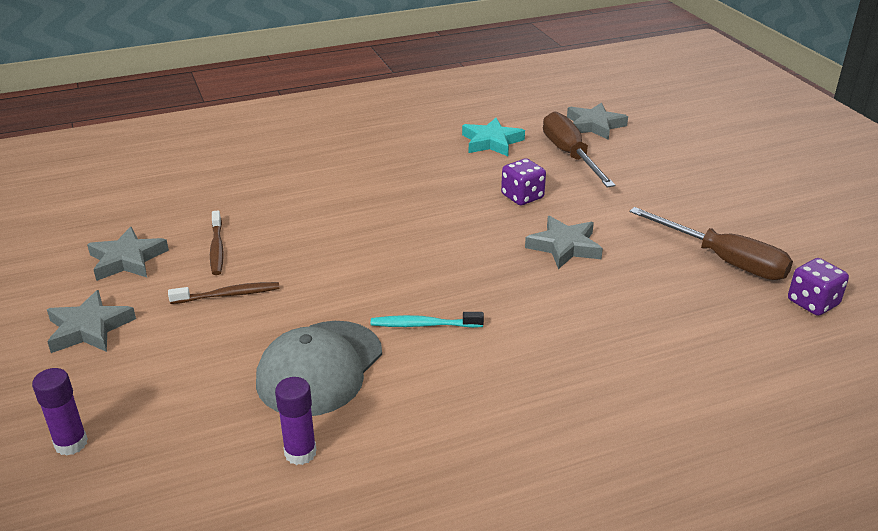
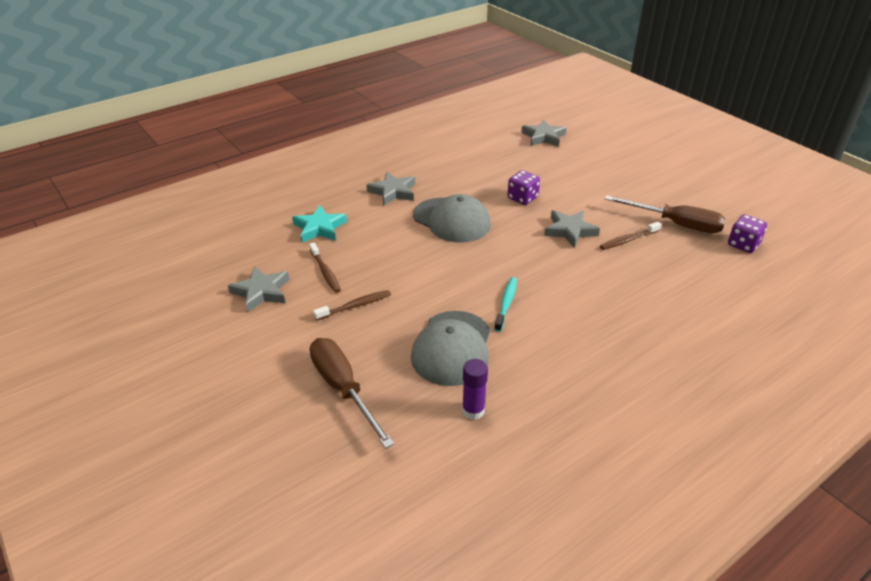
camera: 15 degrees left, 5 degrees up
(71, 443) = (305, 438): purple glue stick -> none
(89, 328) = (265, 350): grey star -> grey star (393, 192)
(412, 210) = (451, 220): none -> grey cap
(424, 325) = (506, 303): turquoise toothbrush -> turquoise toothbrush turned 120 degrees clockwise
(491, 142) = (479, 159): turquoise star -> turquoise star (319, 228)
(570, 155) = (538, 162): brown screwdriver -> brown screwdriver (343, 389)
(641, 271) = (628, 240): none -> brown toothbrush

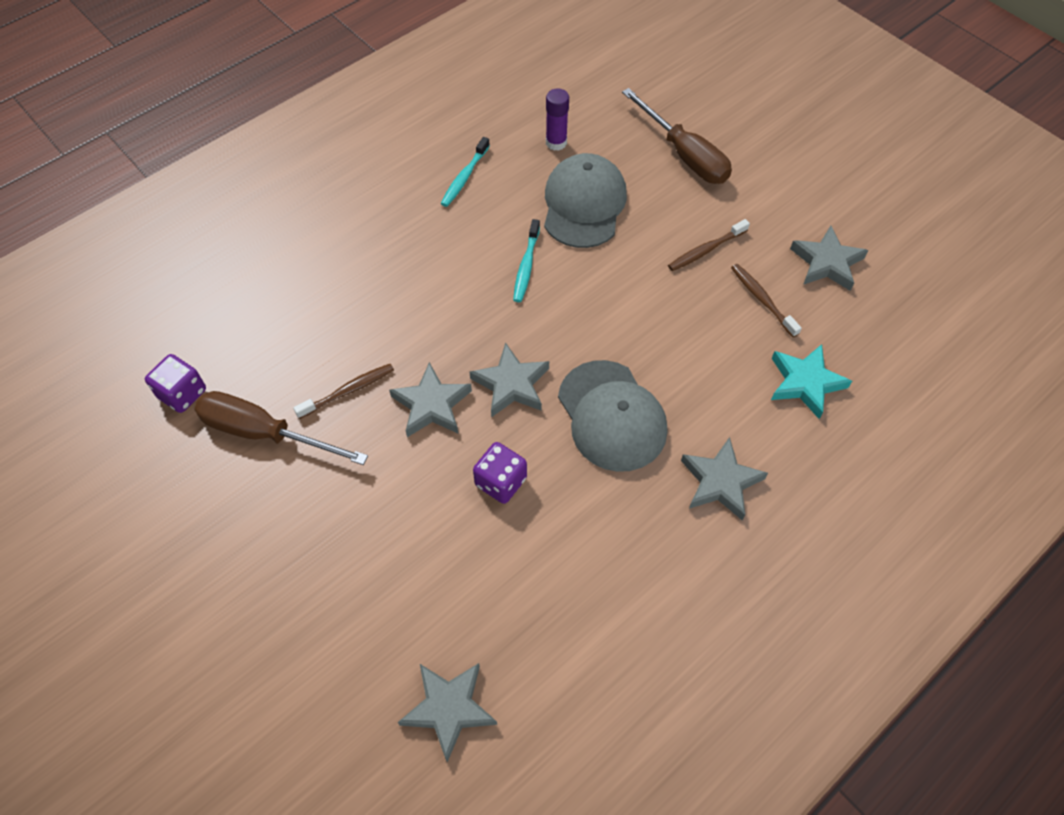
camera: 175 degrees right, 20 degrees up
(451, 220) = (611, 416): grey cap -> grey cap turned 150 degrees counterclockwise
(517, 237) = (511, 384): none -> grey star
(566, 380) = (464, 177): none -> turquoise toothbrush

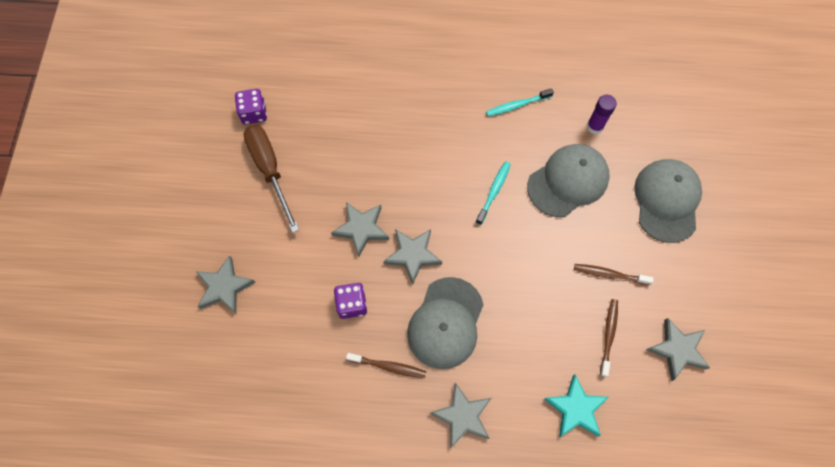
camera: 45 degrees right, 10 degrees up
(348, 391) = (329, 183): brown toothbrush -> brown toothbrush (388, 366)
(449, 708) = (213, 394): grey star -> grey star (224, 287)
(526, 266) = (493, 192): turquoise toothbrush -> turquoise toothbrush turned 150 degrees clockwise
(684, 155) = (667, 201): brown screwdriver -> grey cap

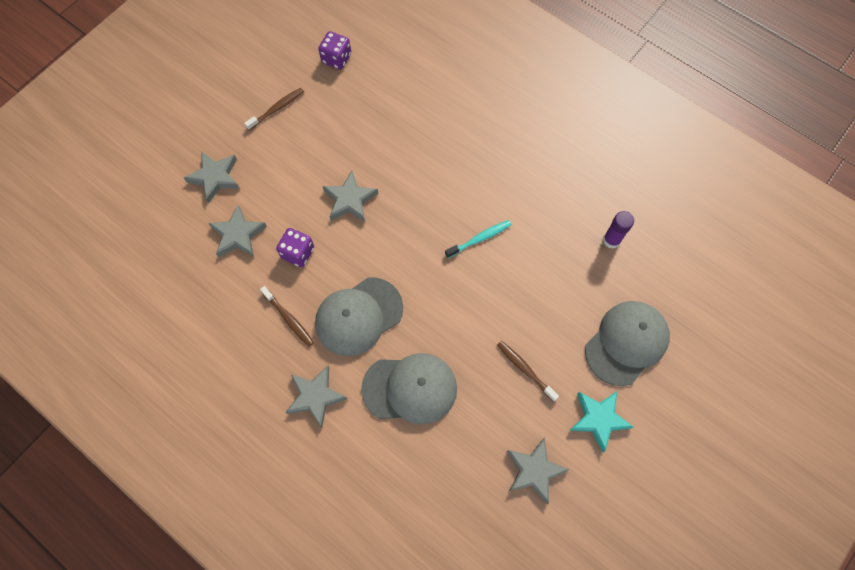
camera: 35 degrees right, 0 degrees up
(270, 170) = (315, 110): brown screwdriver -> none
(412, 255) = (374, 246): grey star -> grey star (238, 235)
(517, 105) = (556, 181): turquoise toothbrush -> none
(568, 181) = (550, 270): grey cap -> grey cap (410, 388)
(576, 408) = (410, 455): turquoise star -> turquoise star (599, 419)
(608, 335) = (484, 418): brown toothbrush -> brown toothbrush (277, 109)

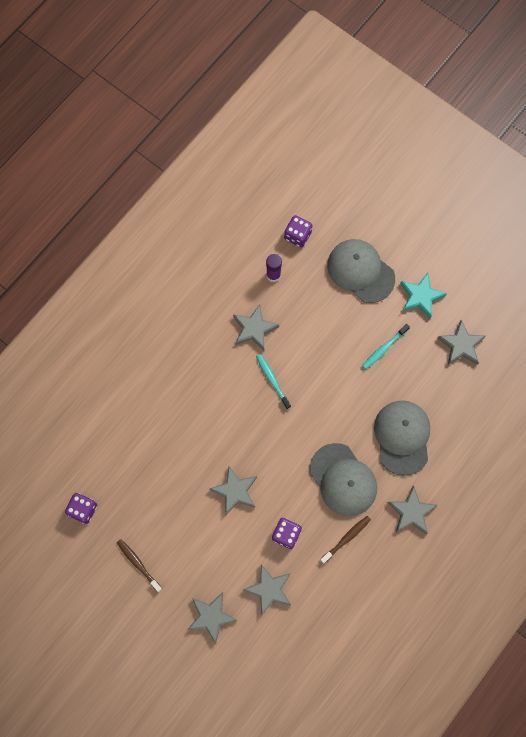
camera: 90 degrees left, 5 degrees up
(525, 369) = (384, 348): brown toothbrush -> turquoise toothbrush
(542, 219) = (254, 329): none -> grey star
(666, 268) = (297, 235): none -> purple dice

